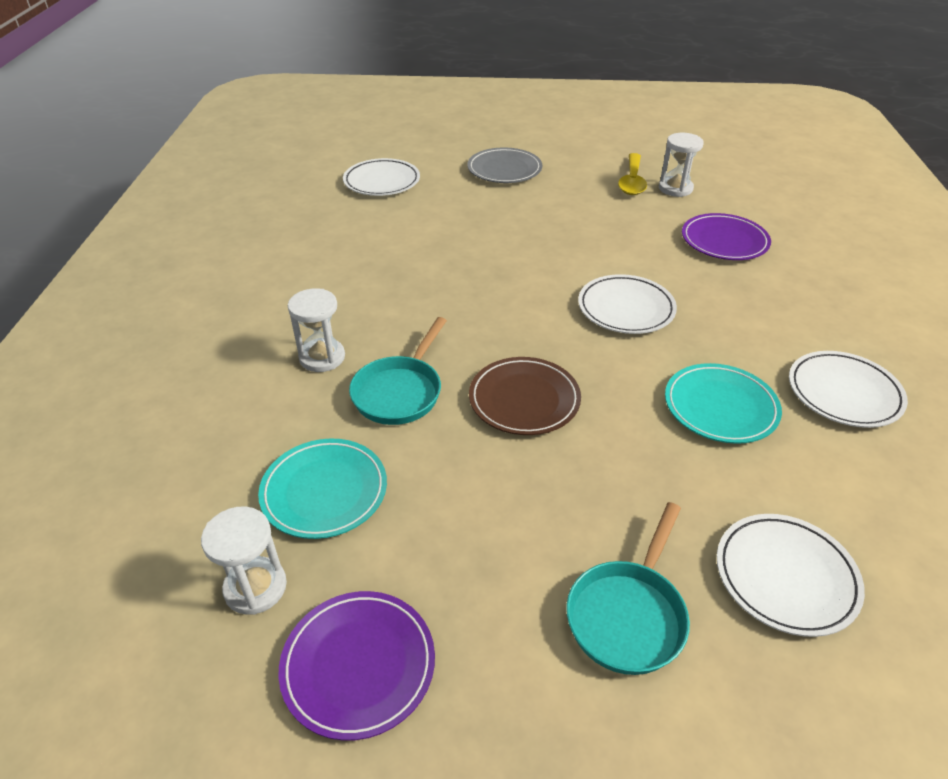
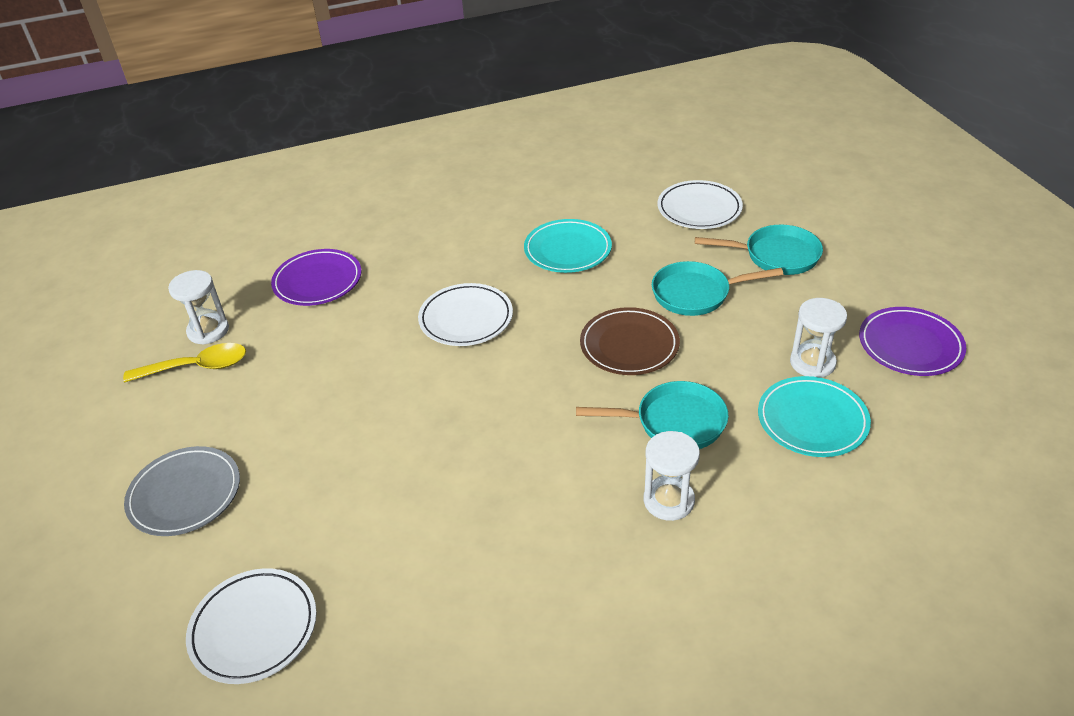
camera: 110 degrees left, 0 degrees up
(255, 587) = (915, 417): white hourglass -> white hourglass (812, 363)
(582, 487) = (696, 294): none -> turquoise pan
(844, 393) = (515, 202): white plate -> none

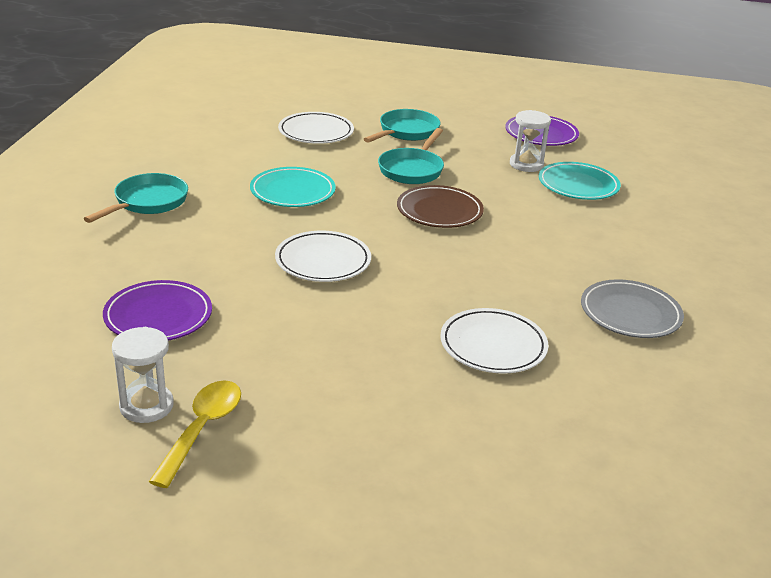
camera: 65 degrees left, 10 degrees down
(185, 494) = (401, 484): grey plate -> grey plate (630, 313)
(254, 628) = (610, 480): white plate -> white plate (493, 345)
(668, 500) = (609, 255): white hourglass -> none
(674, 422) = (537, 226): turquoise pan -> turquoise pan (148, 202)

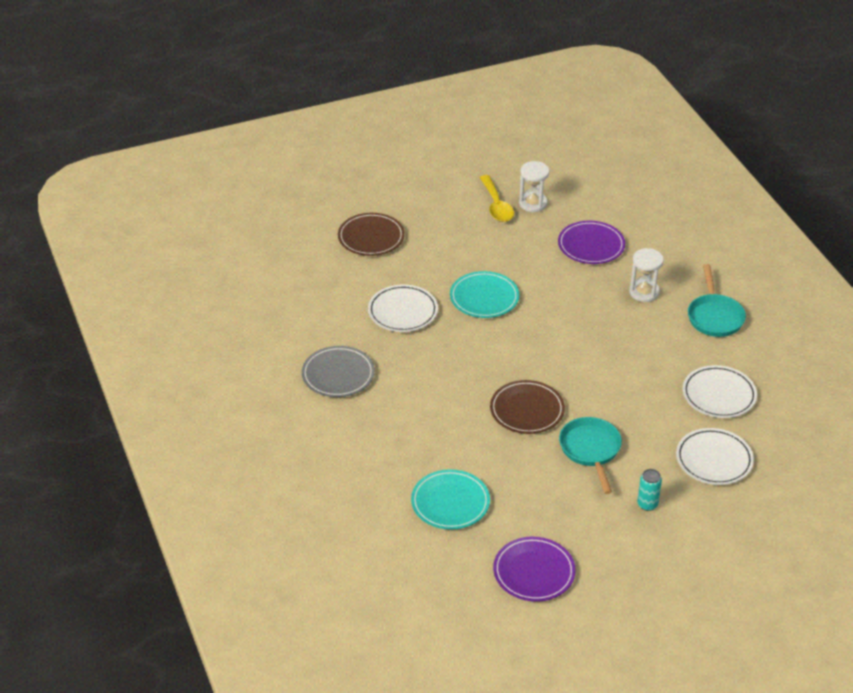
camera: 150 degrees right, 10 degrees up
(292, 191) = (643, 376): turquoise plate -> turquoise plate (484, 298)
(323, 261) = (552, 324): white plate -> white plate (719, 395)
(406, 132) = (647, 504): turquoise pan -> turquoise can
(454, 470) = (371, 237): none -> brown plate
(526, 164) = (511, 510): white hourglass -> white hourglass (644, 292)

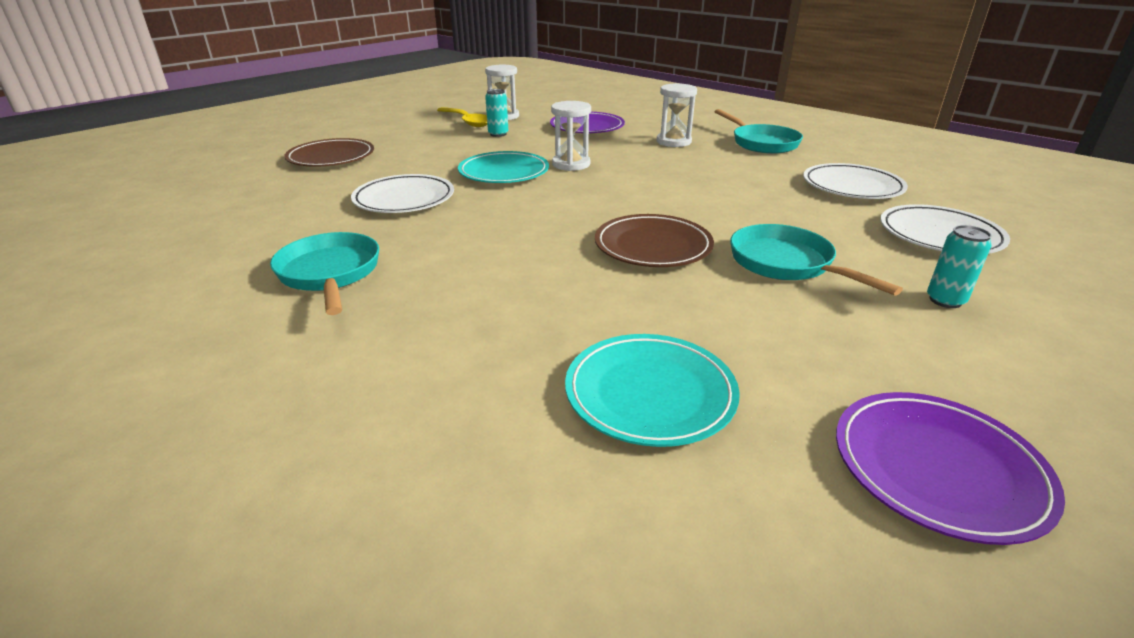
camera: 25 degrees left, 10 degrees down
(338, 375) = (330, 274): grey plate -> turquoise pan
(511, 236) = (498, 134): none -> turquoise can
(539, 301) = (571, 164): none -> white hourglass

